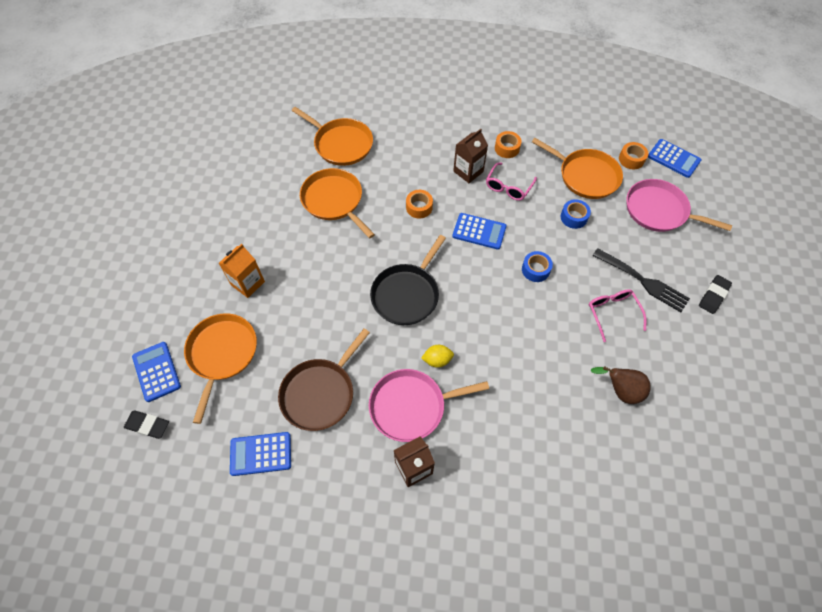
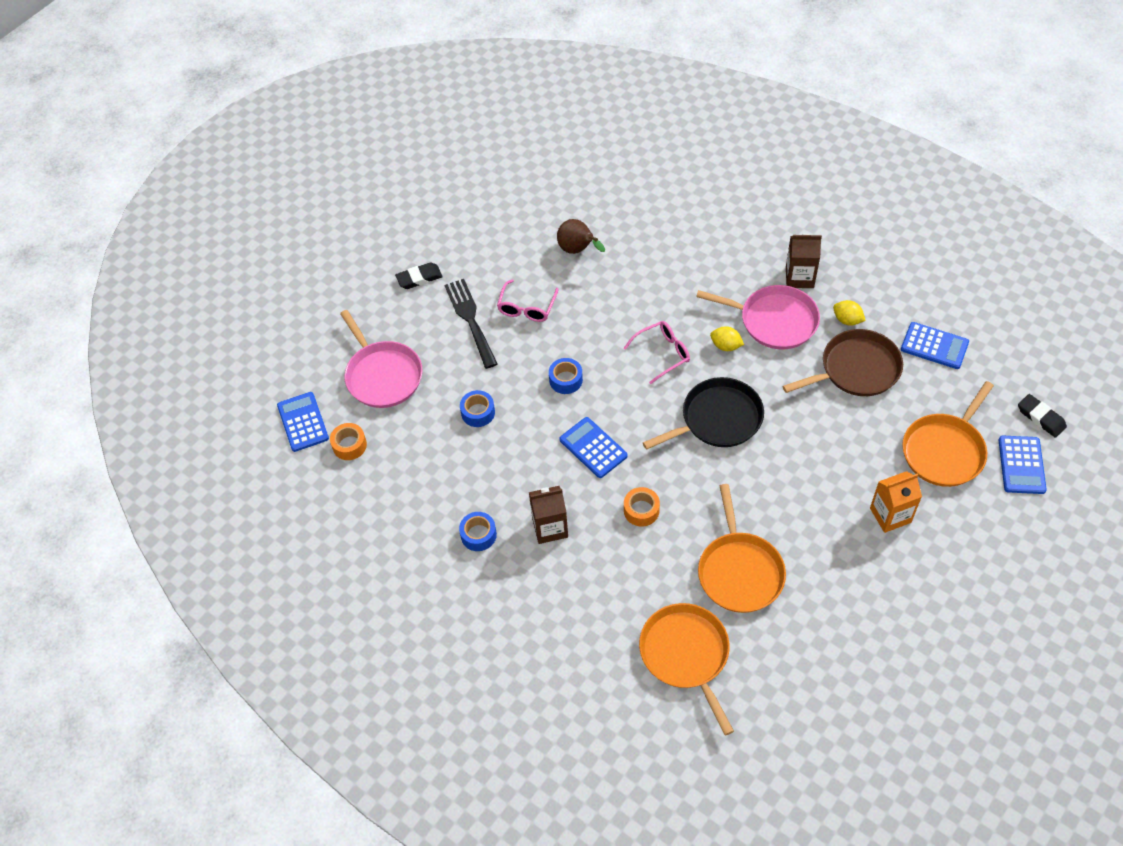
camera: 145 degrees left, 5 degrees down
(349, 441) = (847, 320): none -> yellow lemon
(507, 148) = (478, 535): orange tape -> blue tape
(508, 187) = (518, 483): pink glasses -> pink glasses (662, 353)
(585, 176) = (420, 452): orange pan -> none

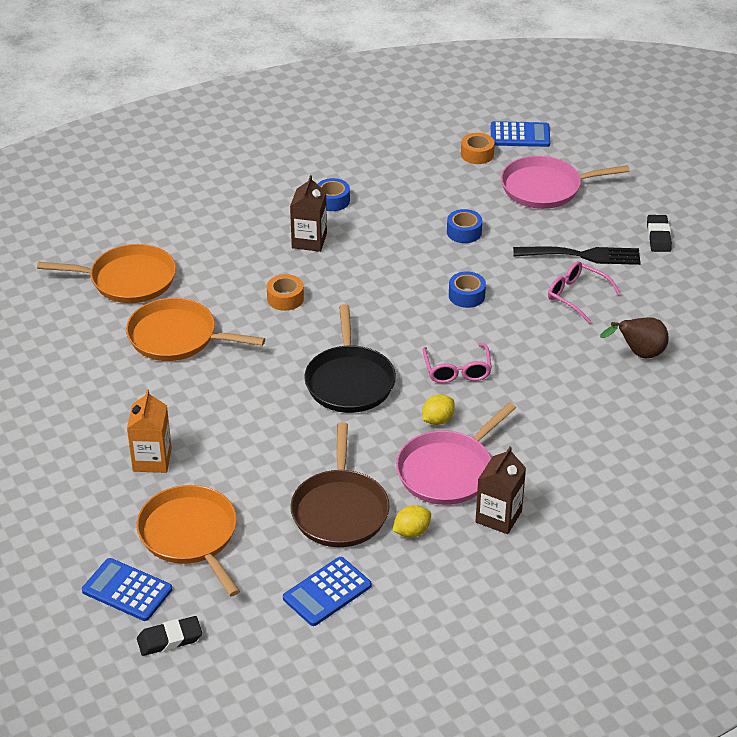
camera: 110 degrees right, 15 degrees down
(593, 448) = (374, 290): blue calculator -> none

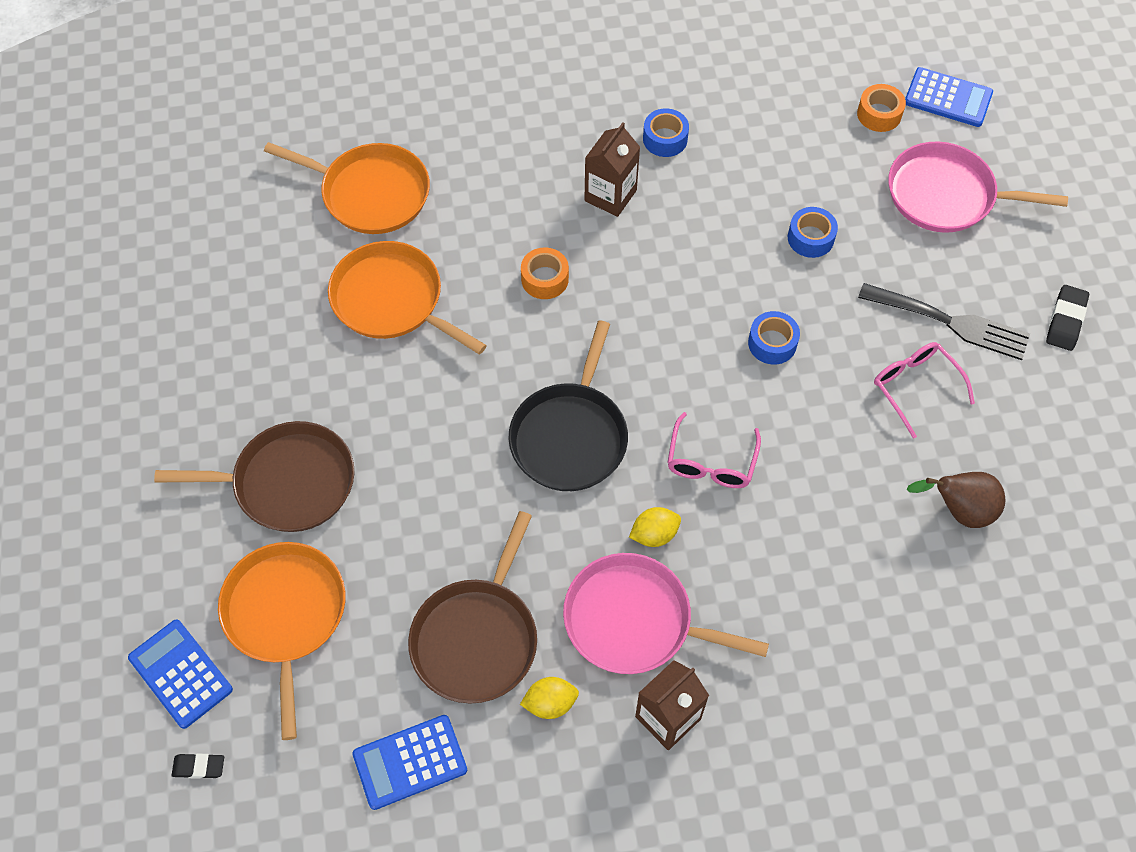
camera: 20 degrees right, 20 degrees up
(152, 460) = (288, 482): orange carton -> brown pan
(169, 639) = (199, 767): black eraser -> black eraser, size x0.66
(448, 470) = (634, 621): pink pan -> pink pan turned 45 degrees clockwise

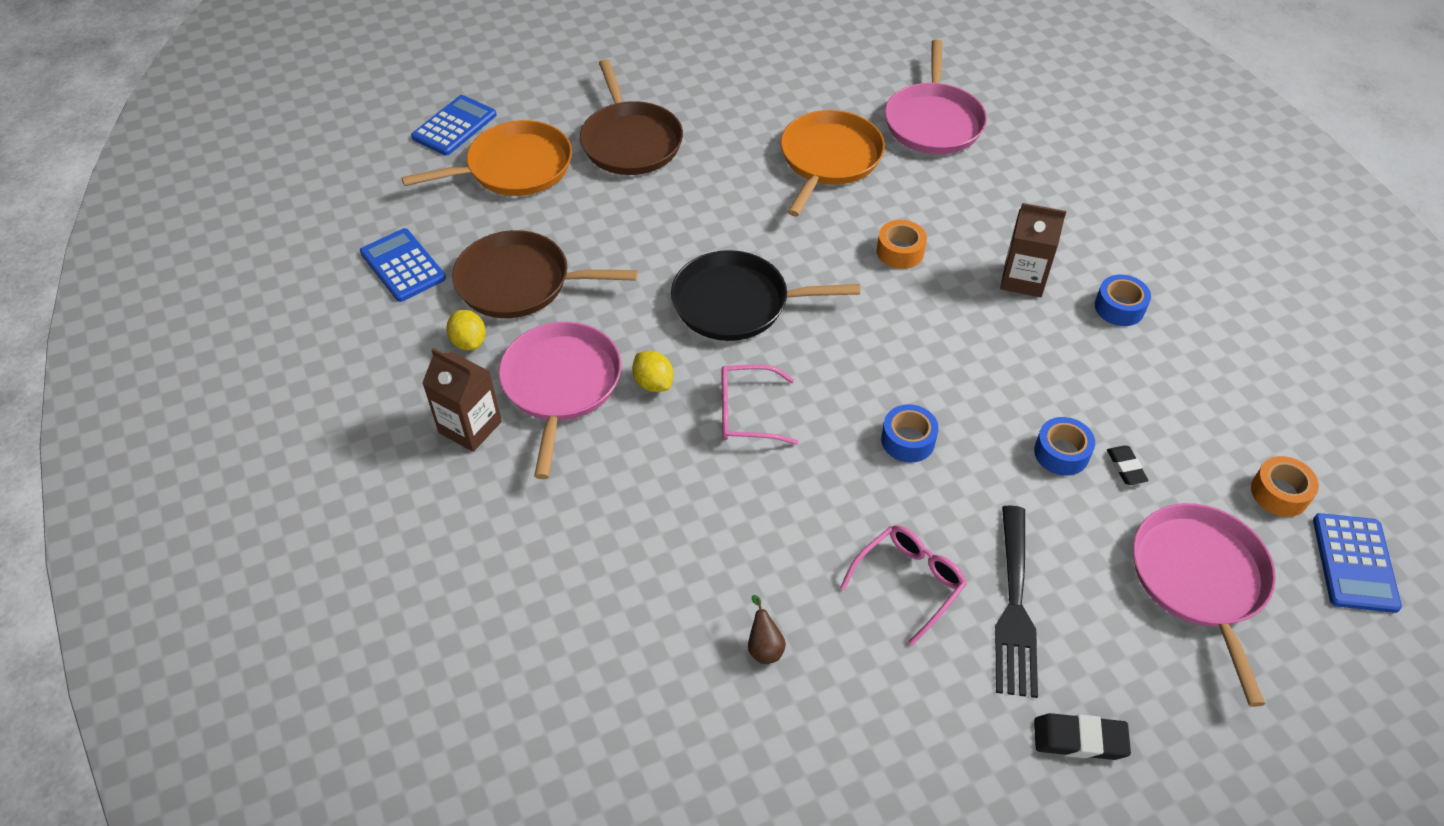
camera: 75 degrees right, 10 degrees down
(199, 767) = (383, 153): black eraser -> black eraser (1126, 467)
(370, 193) = (933, 122): orange pan -> pink pan
(959, 510) = (764, 647): brown pear -> brown pear, size x0.56

